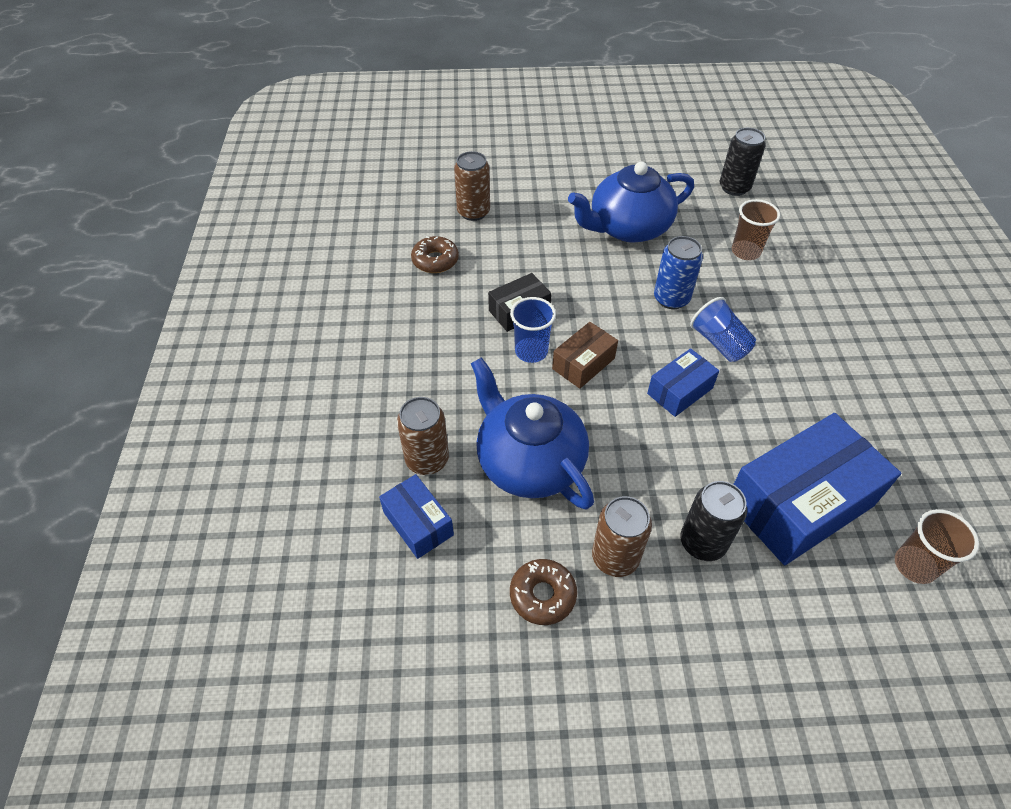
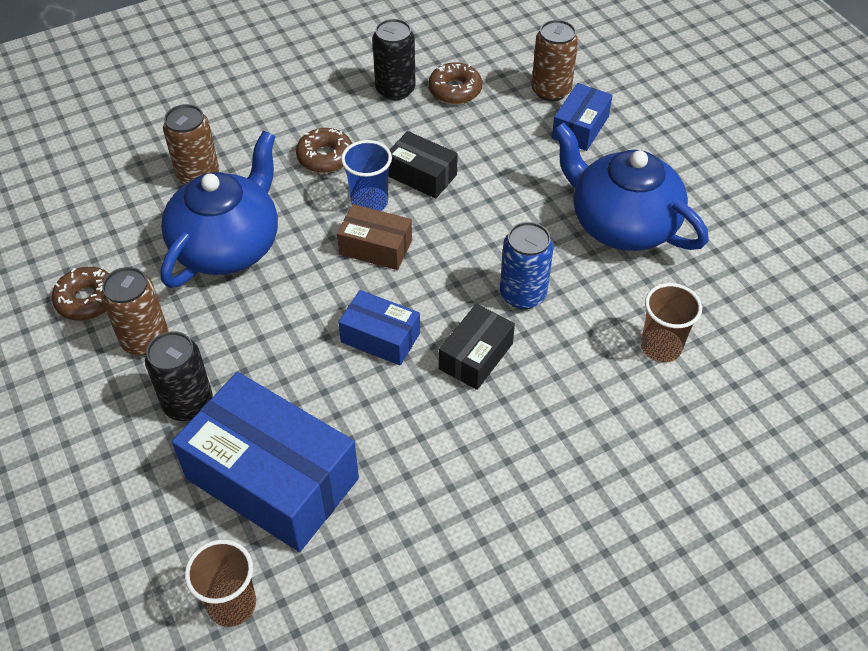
camera: 65 degrees right, 0 degrees up
(418, 523) = (129, 195): blue box -> blue box (580, 127)
(460, 362) = (325, 157): none -> brown donut
(719, 343) = (476, 356): blue cup -> black box
(734, 188) = (788, 307): black can -> black can (395, 89)

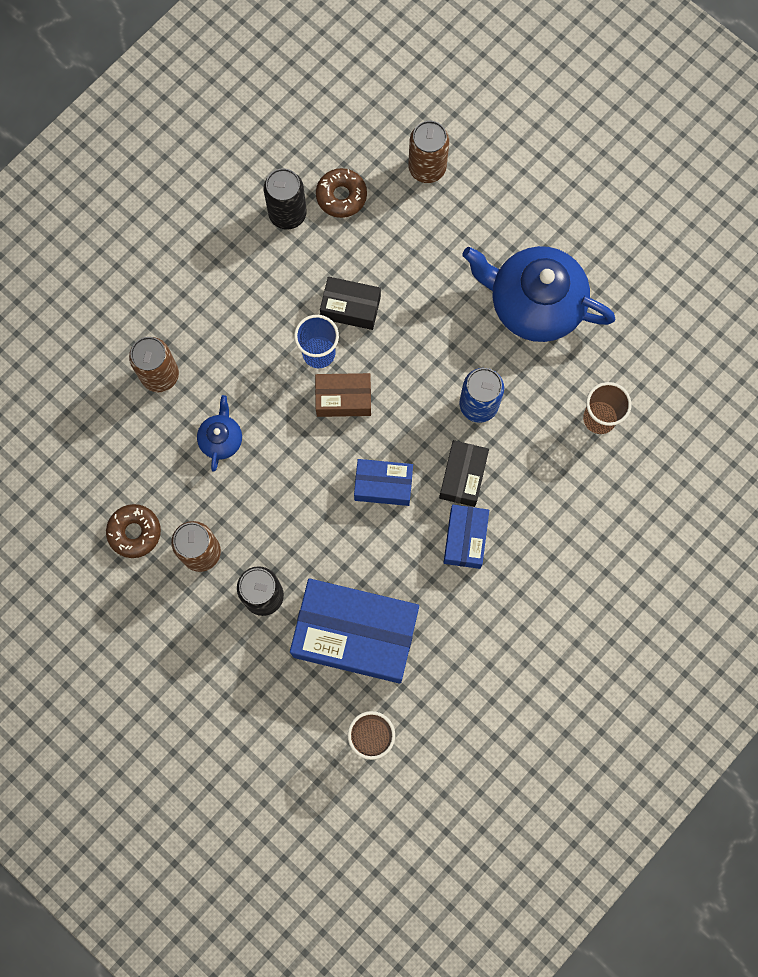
camera: 20 degrees left, 25 degrees up
(228, 245) = (221, 439): blue teapot -> blue teapot, size x0.46
(325, 157) = (259, 315): brown donut -> none
(580, 127) = (467, 205): blue box -> blue box (465, 539)

